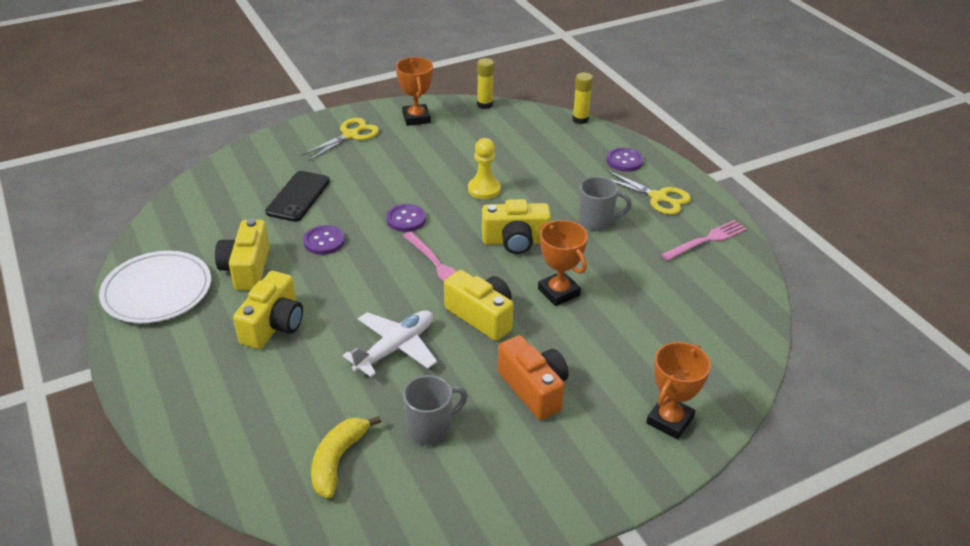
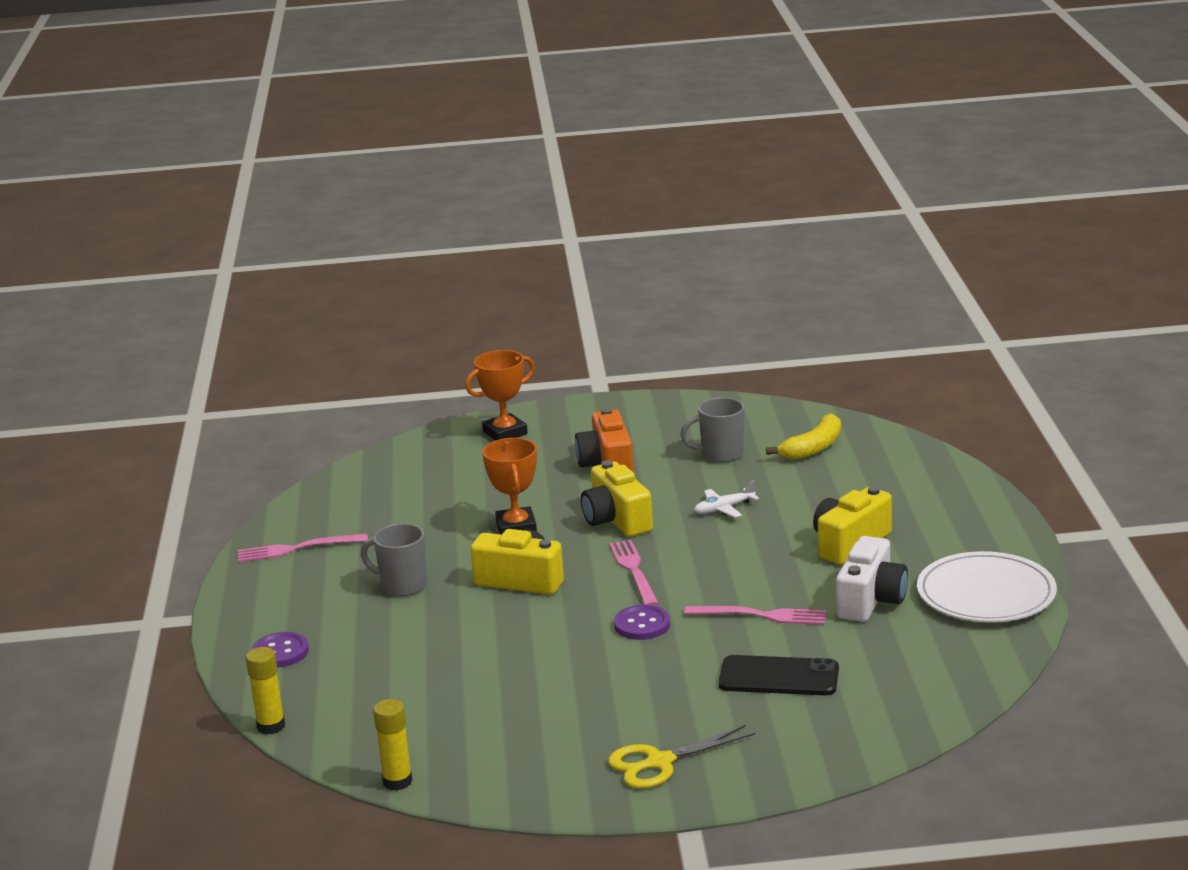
camera: 155 degrees left, 15 degrees down
(247, 269) = (870, 600): yellow camera -> white camera
(298, 196) = (778, 677): black phone -> black phone turned 60 degrees clockwise
(324, 241) = (762, 615): purple button -> pink fork
(395, 348) = (724, 509): white plane -> white plane, size x0.58
(416, 118) = (531, 776): orange trophy -> none
(484, 189) = (511, 645): yellow pawn -> none
(658, 197) = (294, 600): yellow scissors -> none

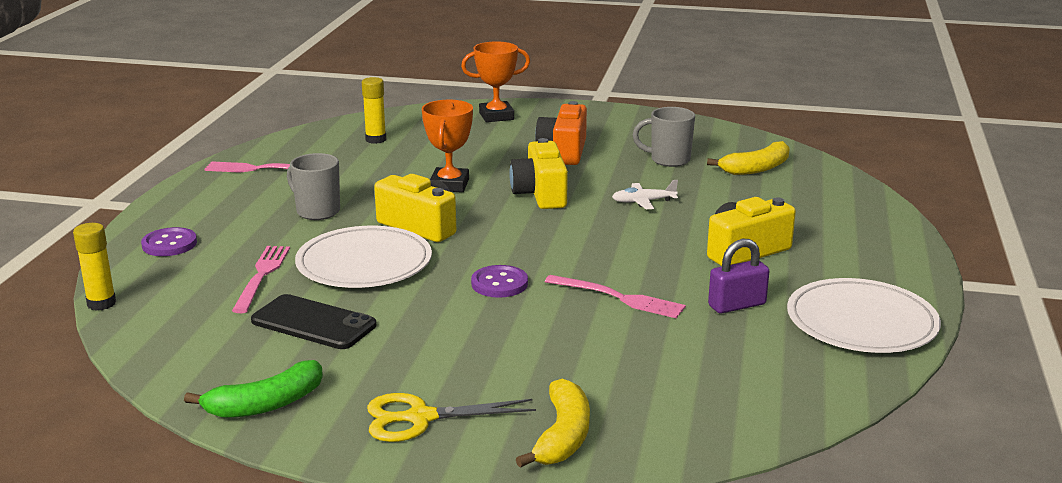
camera: 15 degrees right, 0 degrees up
(397, 782) = (160, 378): yellow glue stick -> yellow glue stick (376, 139)
(496, 631) = (364, 263): none -> white plate
(515, 782) = (266, 404): none -> green banana
(633, 570) = (525, 236): pink fork -> pink fork (262, 275)
(778, 677) = (599, 358): black phone -> black phone (313, 323)
(790, 750) = (563, 436): none -> yellow banana
(870, 600) = (737, 305): white camera -> purple padlock

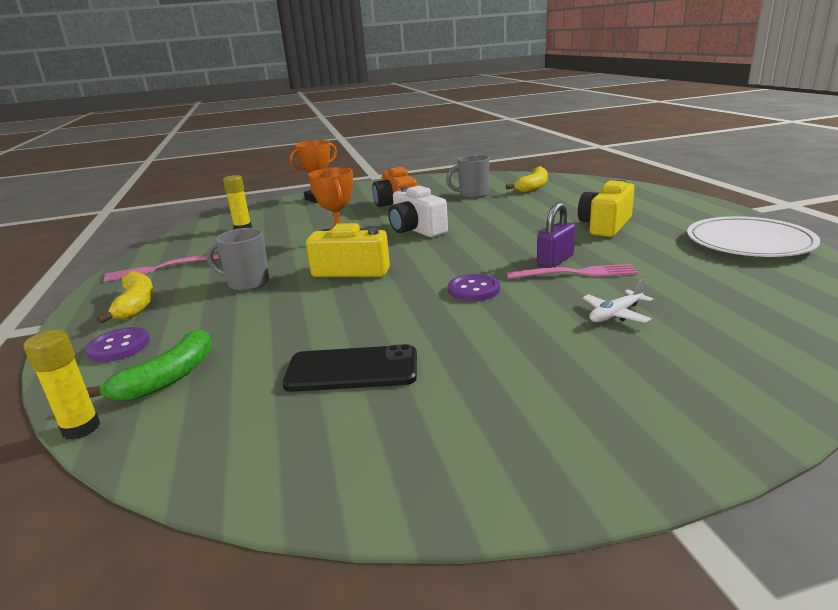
camera: 25 degrees left, 0 degrees up
(262, 275) = (249, 345): pink fork -> none
(266, 404) = (401, 472): green banana -> green banana (168, 378)
(364, 263) = (338, 308): white plate -> none
(420, 418) = (578, 421): yellow scissors -> none
(540, 194) = (416, 230): yellow camera -> white camera
(563, 436) = (721, 388): yellow banana -> yellow banana (136, 304)
(643, 202) = (494, 217): white plane -> white plane (615, 314)
(737, 305) = (659, 255): purple padlock -> purple padlock (555, 260)

